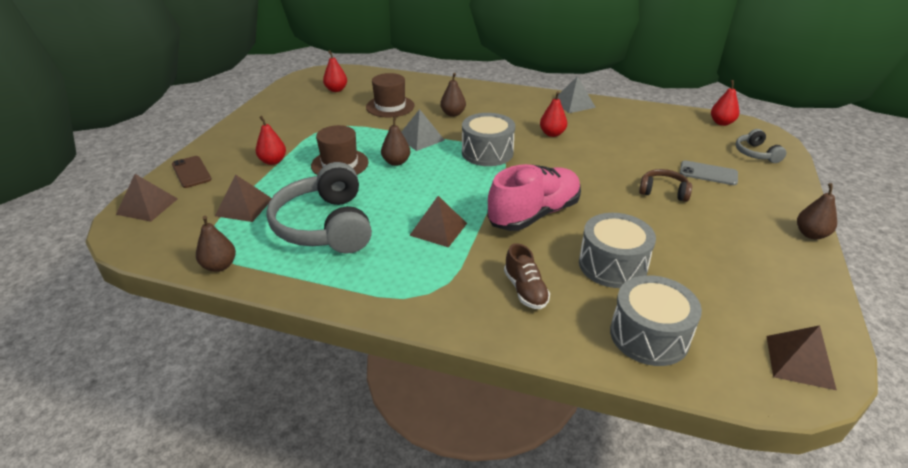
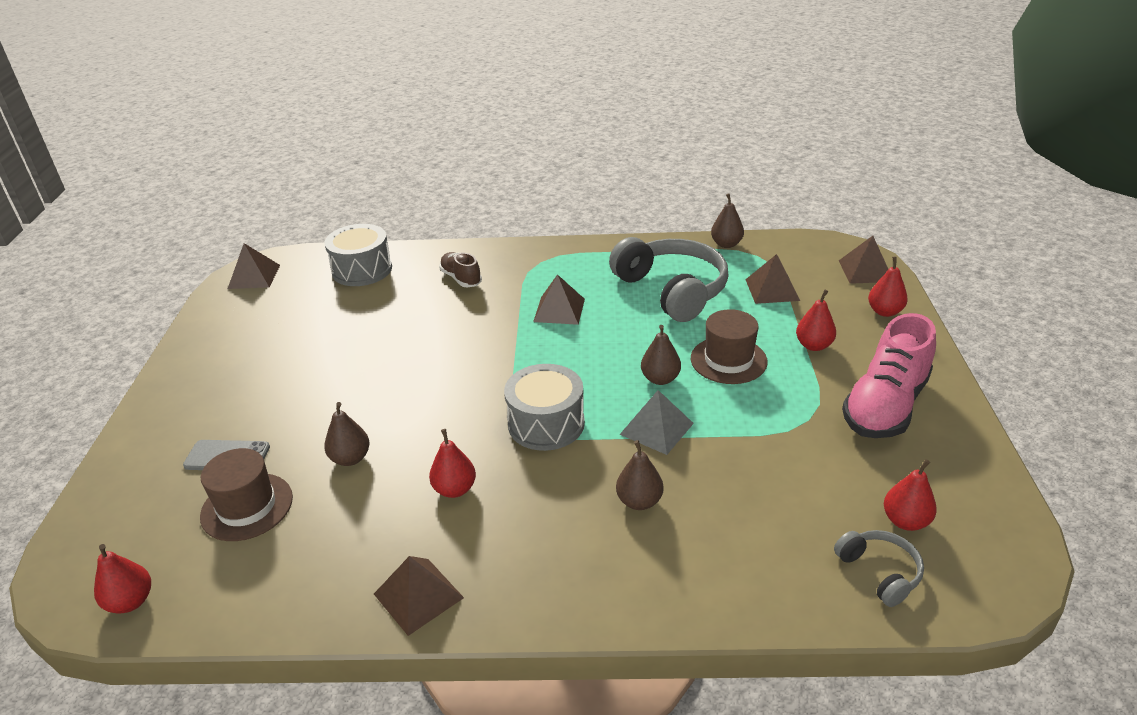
camera: 165 degrees right, 0 degrees up
(191, 172) = (884, 312): brown phone -> red pear
(390, 106) = (761, 494): brown hat -> brown hat (247, 506)
(534, 214) = (464, 346): pink shoe -> pink shoe (885, 406)
(573, 104) = (418, 595): grey pyramid -> brown pyramid
(612, 265) = (383, 312): grey drum -> none
(663, 192) = (304, 409): brown headphones -> none
(756, 153) = (124, 519): grey headphones -> grey headphones (879, 572)
(811, 234) = (155, 387): brown pear -> brown pear (350, 458)

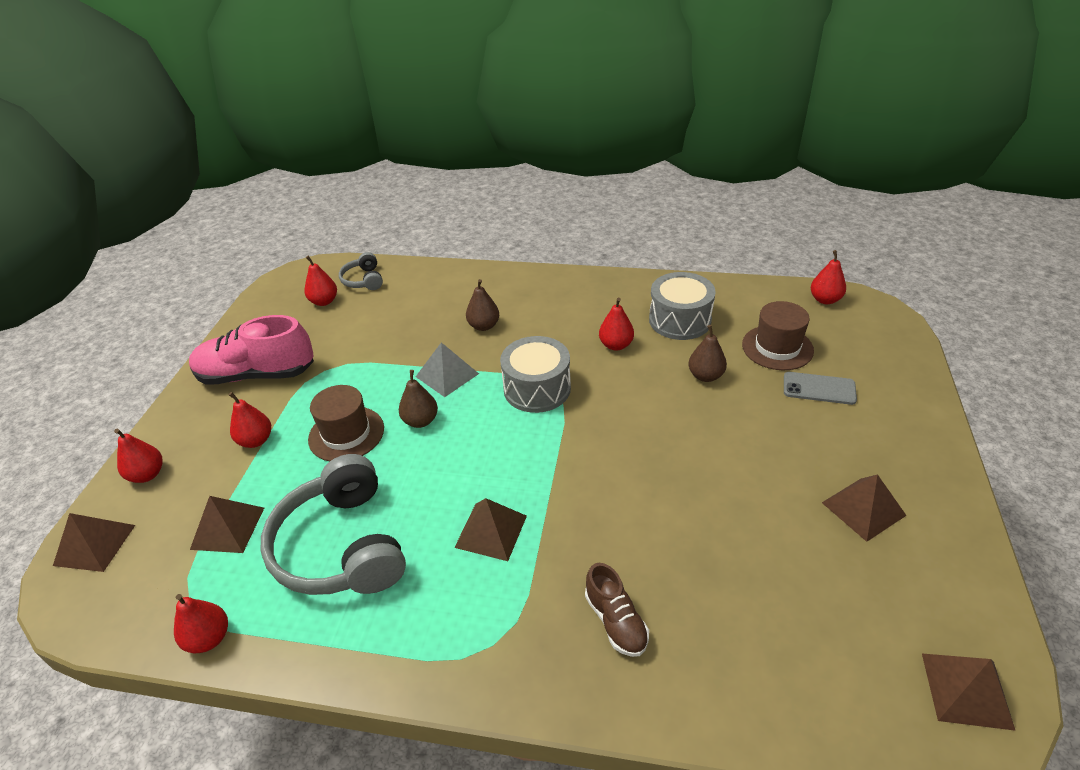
camera: 170 degrees left, 5 degrees up
(362, 270) = (779, 675): grey drum -> grey drum (680, 320)
(418, 595) = (636, 289): brown pyramid -> brown pyramid (863, 509)
(726, 244) = (209, 638): brown pear -> red pear
(885, 406) = (257, 374): pink shoe -> pink shoe turned 135 degrees counterclockwise

